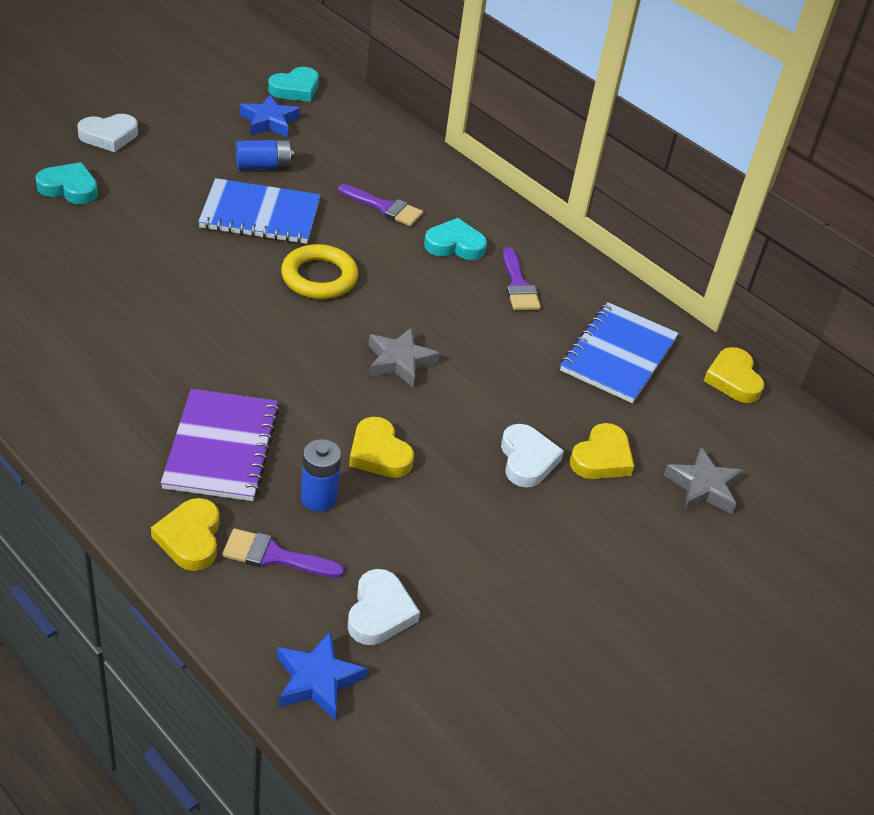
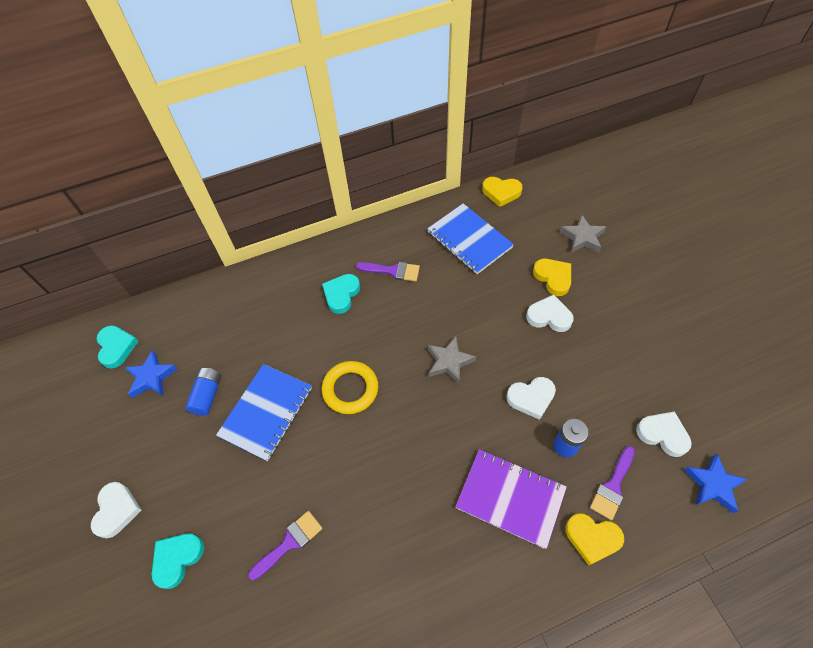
camera: 60 degrees left, 15 degrees up
(379, 453) = (531, 398): yellow heart -> white heart
(384, 207) = (287, 326): purple brush -> purple brush (289, 543)

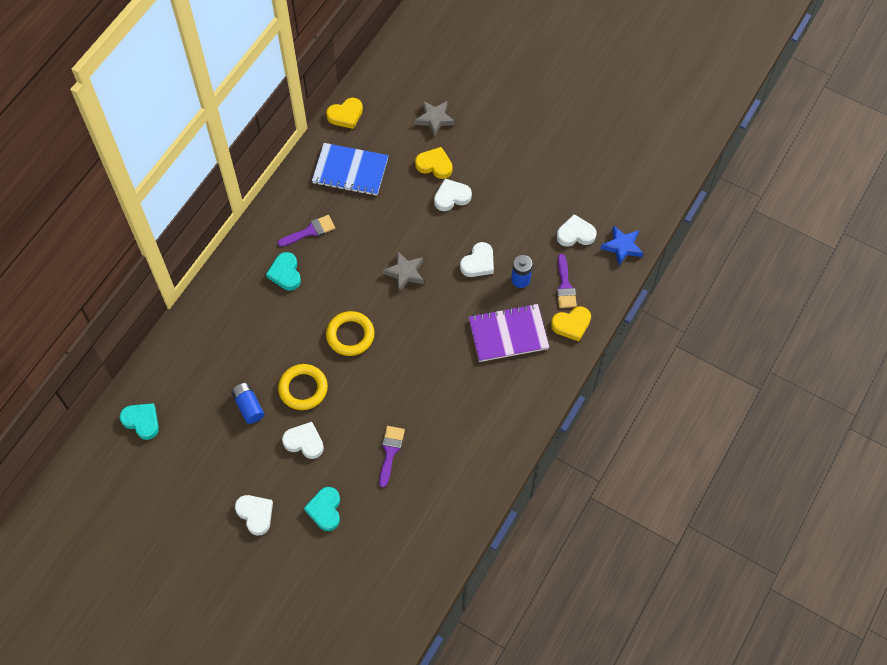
camera: 40 degrees left, 5 degrees up
(152, 377) = (193, 422): blue star -> none
(222, 468) = (304, 442): none -> white heart
(266, 412) = (303, 389): blue notebook -> yellow ring

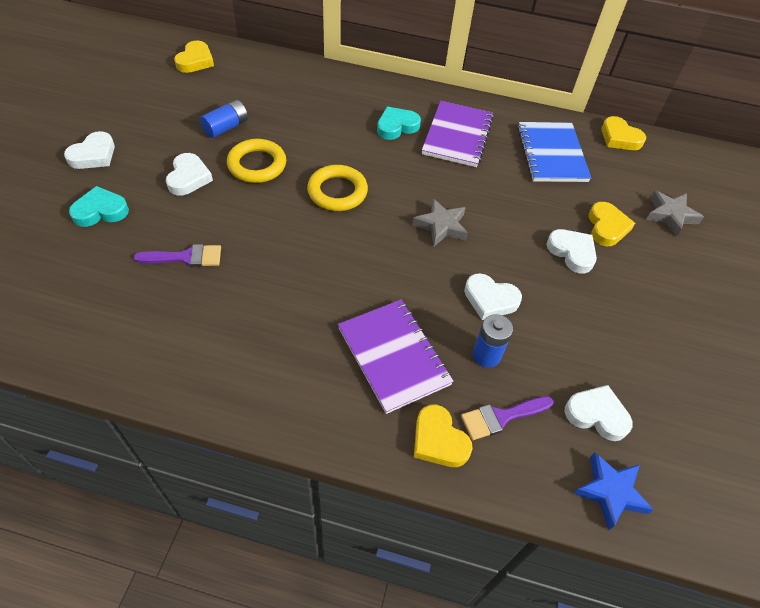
camera: 70 degrees right, 10 degrees down
(142, 421) = (195, 61): turquoise heart -> yellow heart
(310, 231) = (457, 136): purple brush -> purple notebook
(575, 234) = (597, 415): white heart -> white heart turned 45 degrees counterclockwise

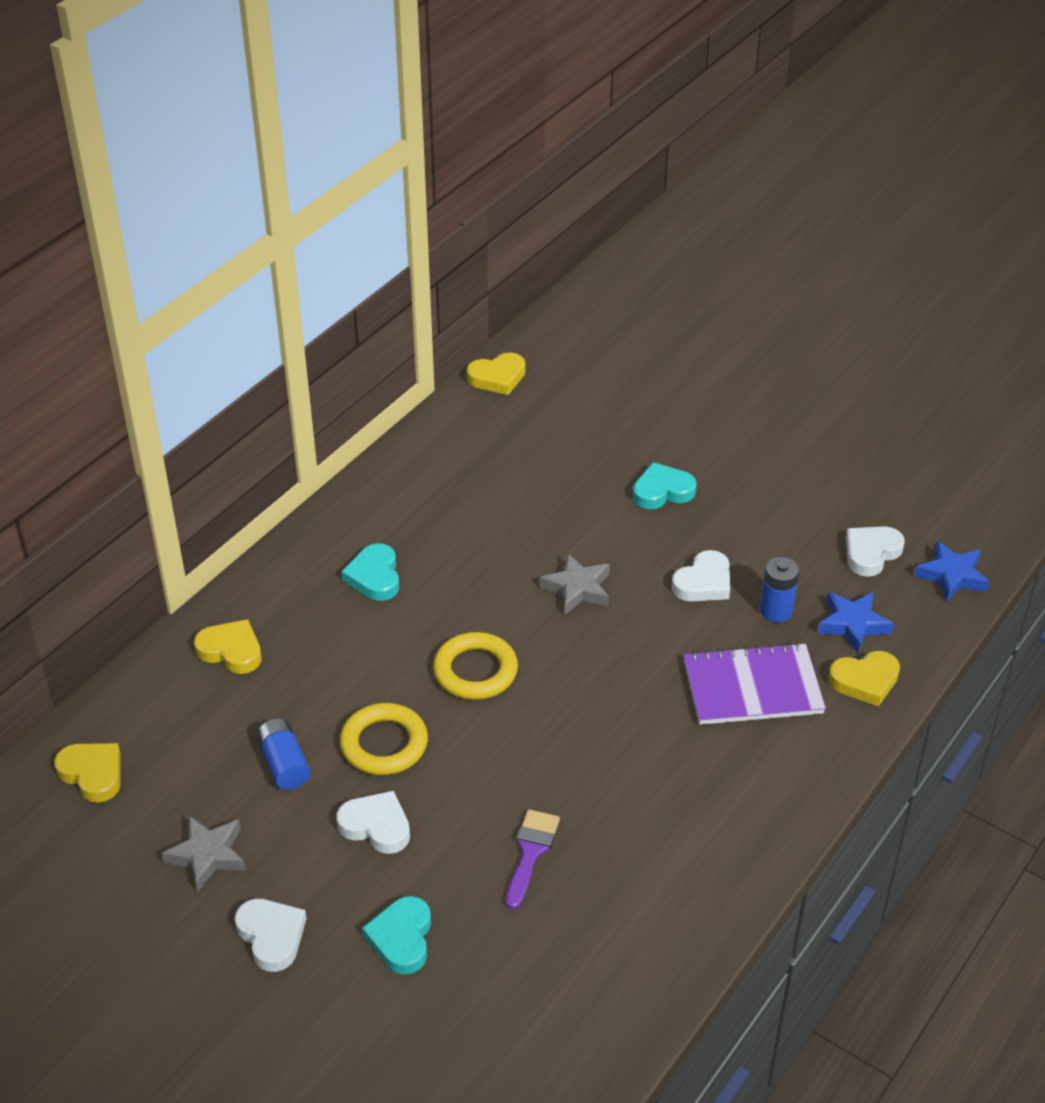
camera: 65 degrees left, 10 degrees down
(457, 136) = (423, 522): purple notebook -> none
(501, 417) = (853, 624): purple brush -> blue star
(551, 154) = (498, 447): blue notebook -> none
(572, 252) = (662, 491): white heart -> turquoise heart
(607, 227) = (637, 448): yellow heart -> yellow heart (231, 650)
(670, 215) = (640, 390): grey star -> grey star (207, 855)

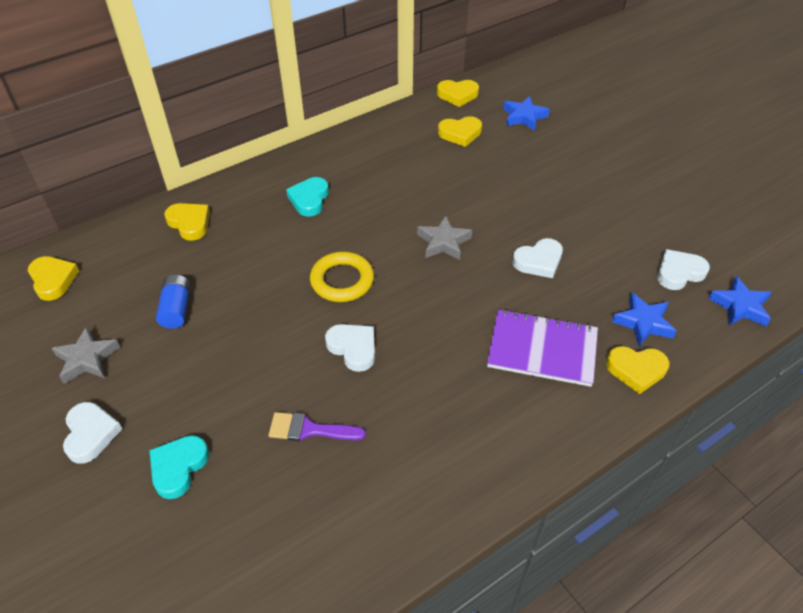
camera: 20 degrees right, 5 degrees up
(376, 826) = (211, 373): white heart -> white heart (353, 348)
(384, 744) = (251, 314): yellow ring -> none
(528, 434) = (460, 133): none -> yellow heart
(530, 853) = (309, 429): purple brush -> purple brush turned 120 degrees counterclockwise
(601, 390) = (524, 117): none -> blue star
(662, 491) = (537, 191): turquoise heart -> none
(776, 610) = (585, 296): blue battery -> none

